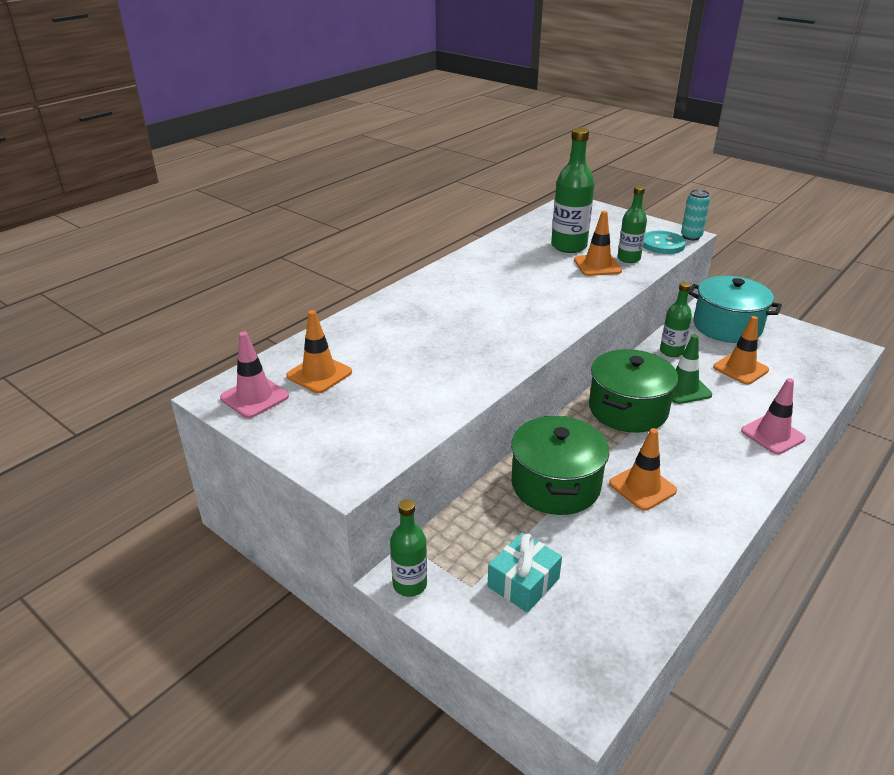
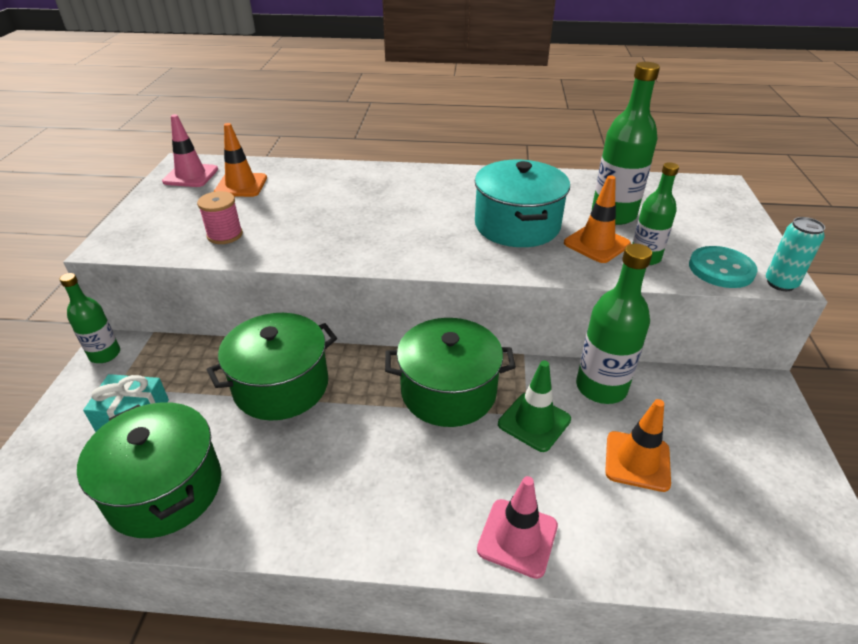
camera: 55 degrees right, 5 degrees up
(408, 406) = (225, 235): none -> pink spool
(631, 582) = (165, 489): none -> green pot
(642, 487) = (320, 448): orange traffic cone -> none
(671, 351) = (601, 387): green bottle -> green bottle, size x1.61
(727, 326) = (724, 418): turquoise pot -> turquoise pot (517, 225)

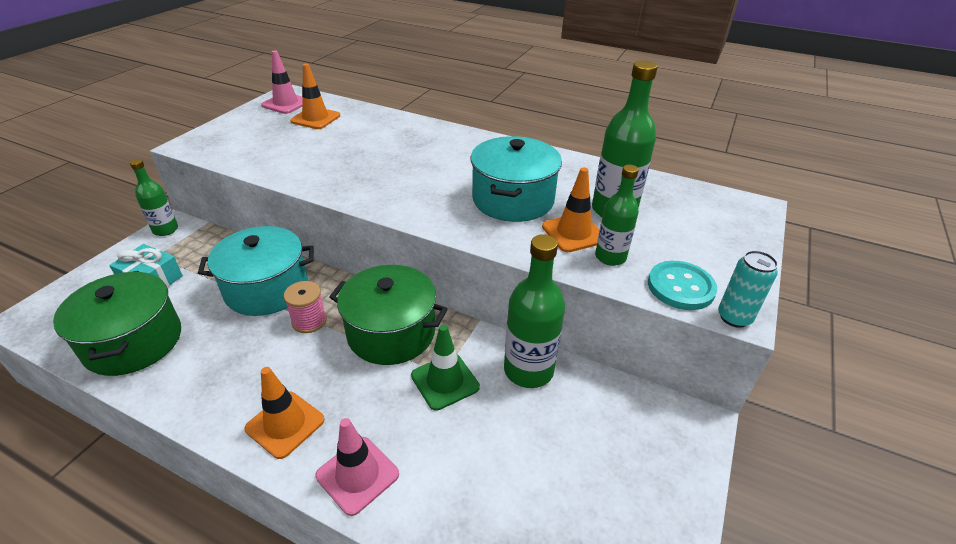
camera: 20 degrees right, 0 degrees up
(225, 235) = (271, 155): pink spool -> pink spool (309, 321)
(281, 386) = (266, 289): green pot -> turquoise pot
(637, 461) = (513, 447): orange traffic cone -> orange traffic cone (285, 424)

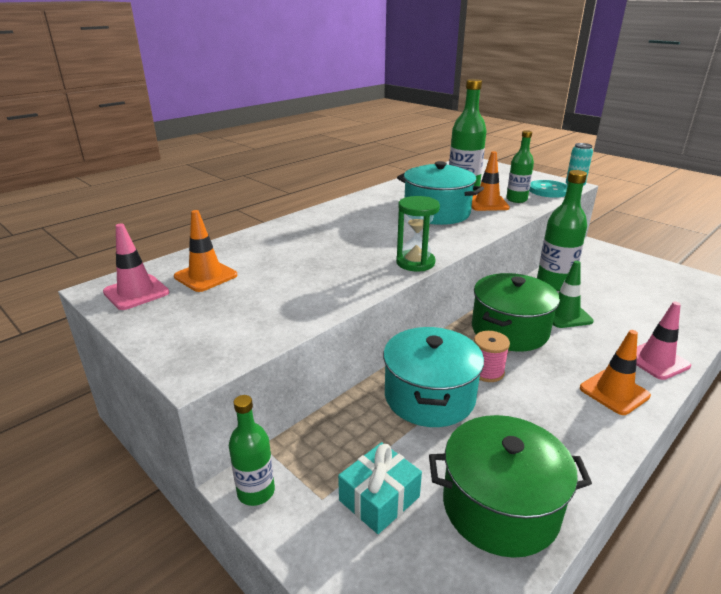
camera: 70 degrees left, 10 degrees down
(369, 202) = (415, 263): none -> green hourglass

